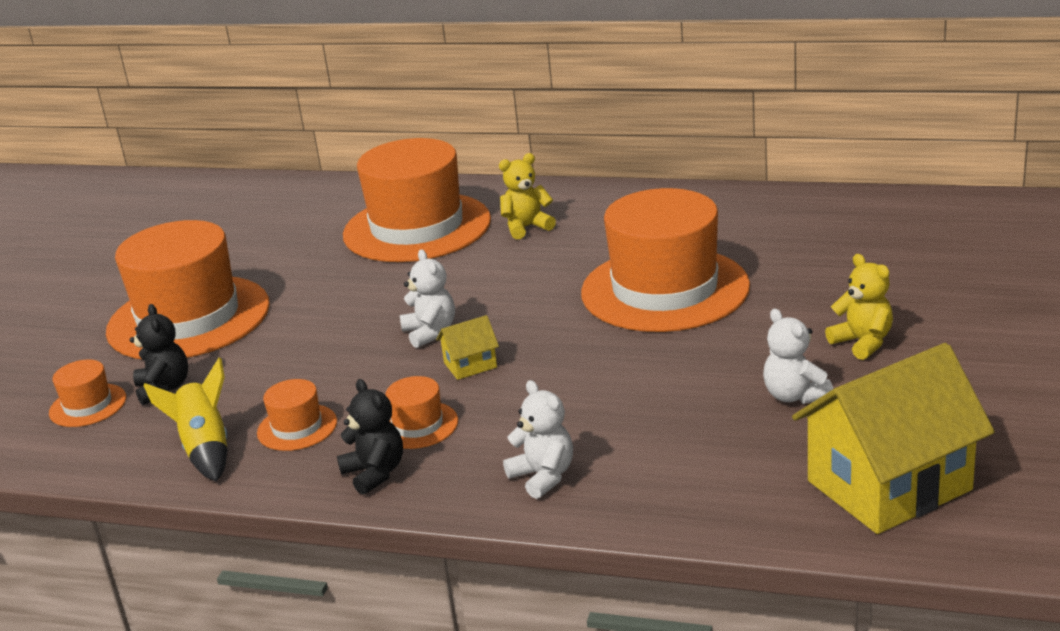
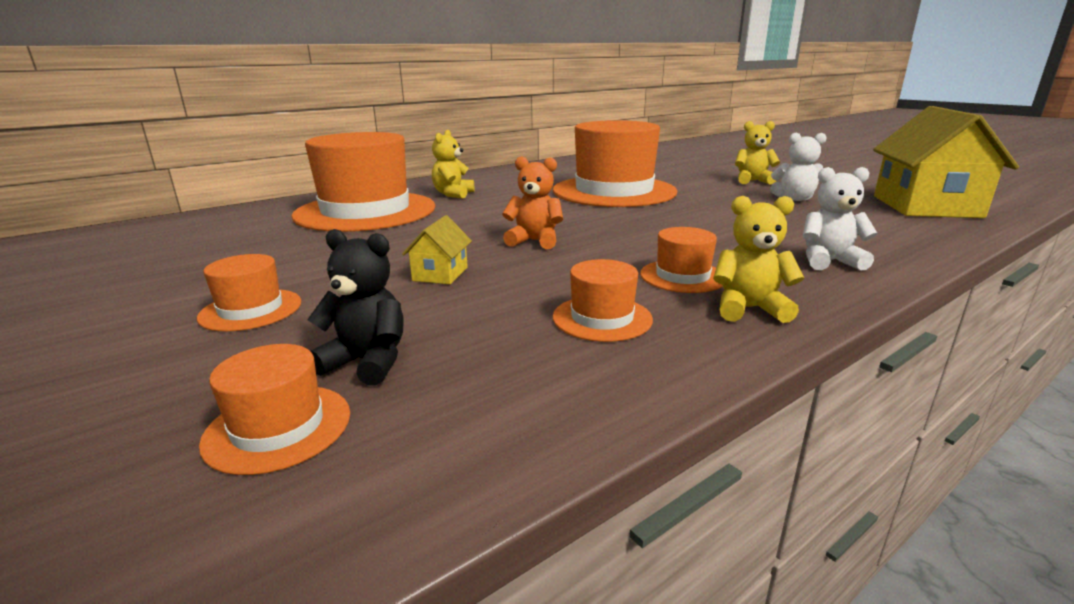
camera: 55 degrees left, 5 degrees down
(188, 318) = (251, 310): orange hat -> orange hat, size x0.43
(205, 449) = (563, 374): yellow rocket -> none
(375, 473) = (749, 309): black teddy bear -> yellow teddy bear
(430, 332) = (534, 241): white teddy bear -> orange teddy bear
(470, 365) = (613, 243): yellow house -> yellow house (440, 274)

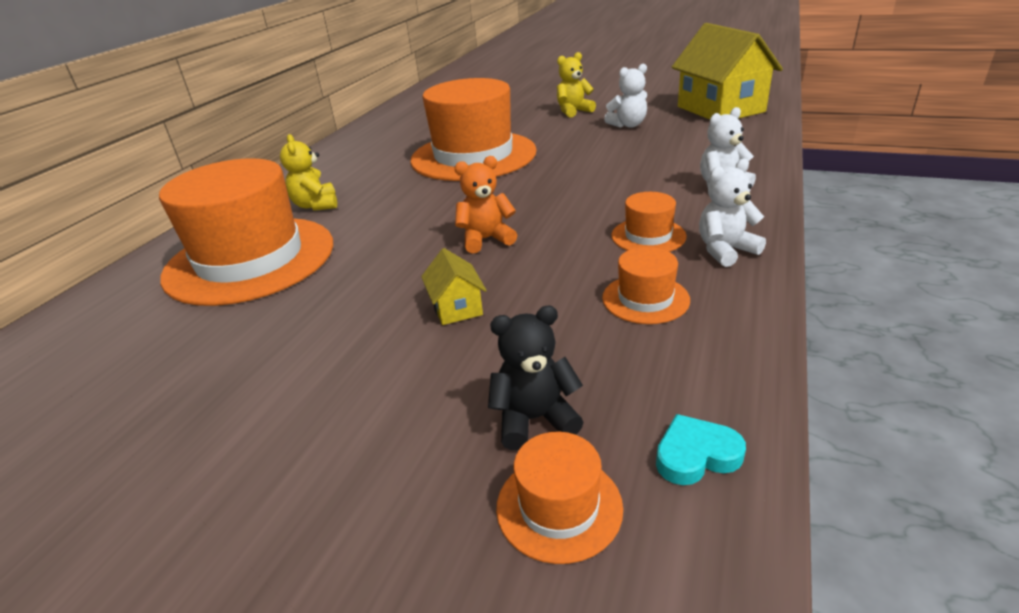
camera: 30 degrees left, 10 degrees up
(251, 310) = (335, 423): orange hat -> none
(444, 449) = (696, 455): none -> turquoise heart
(749, 309) = (725, 250): yellow teddy bear -> white teddy bear

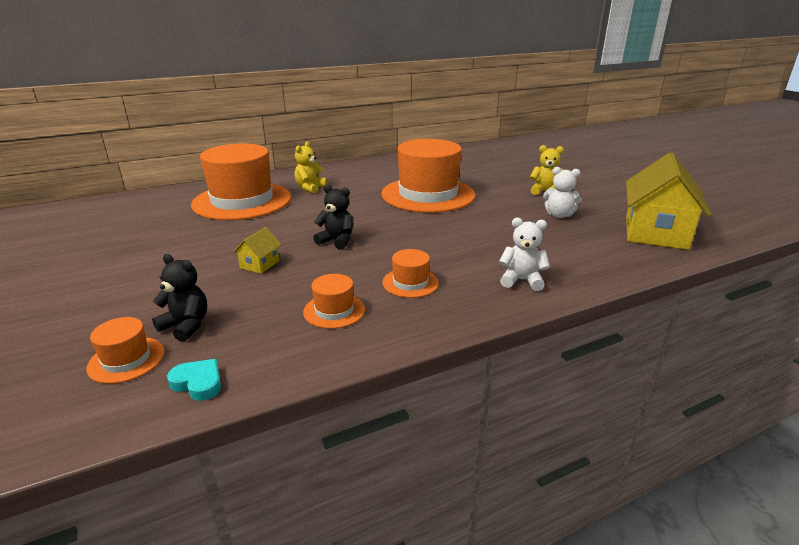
camera: 40 degrees right, 5 degrees down
(486, 239) = (337, 241): orange teddy bear -> black teddy bear
(725, 250) = (430, 314): white teddy bear -> none

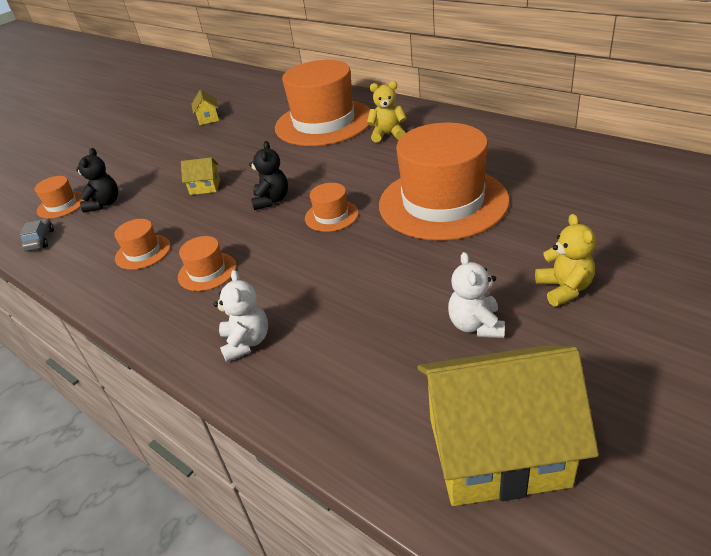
camera: 70 degrees right, 10 degrees up
(107, 242) = (208, 118): none -> yellow house
(198, 383) = (40, 240): turquoise heart -> grey car
(395, 225) = (331, 216): none -> orange hat

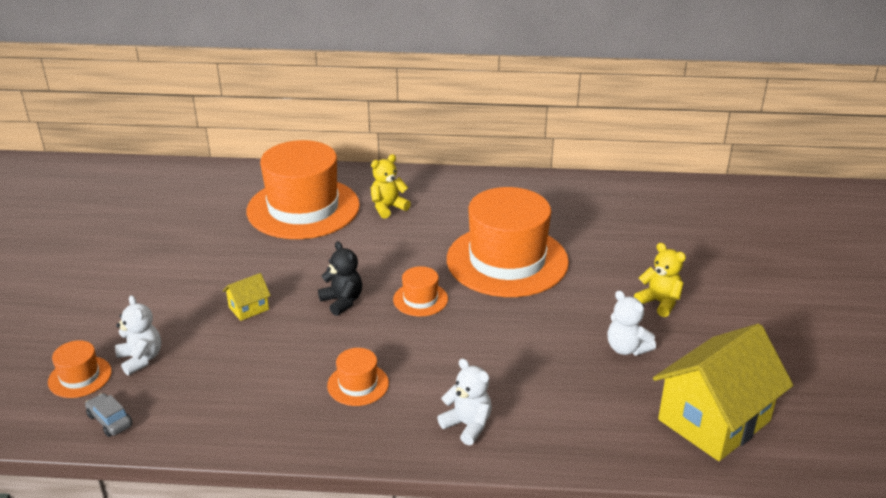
camera: 40 degrees left, 5 degrees down
(104, 204) = (141, 359): black teddy bear -> white teddy bear
(143, 252) = (262, 390): orange hat -> none
(208, 118) = (148, 232): yellow house -> none

